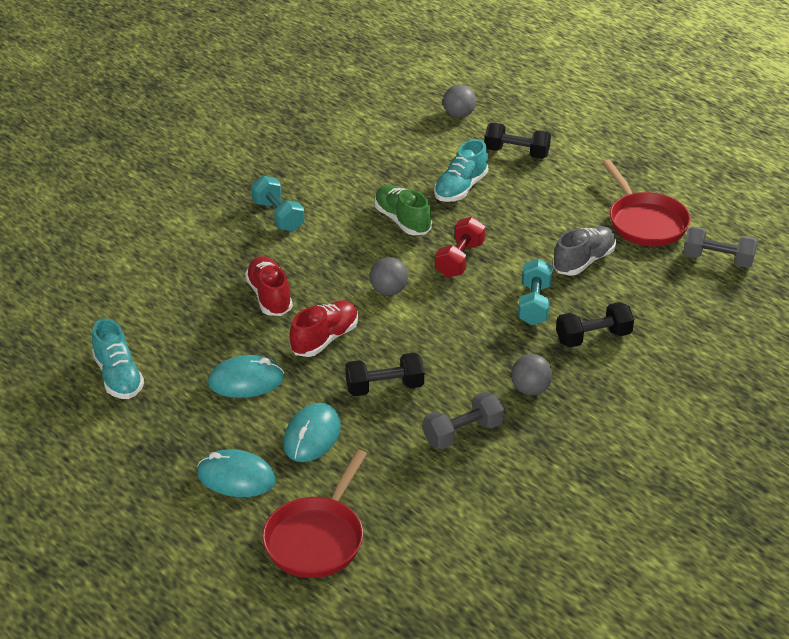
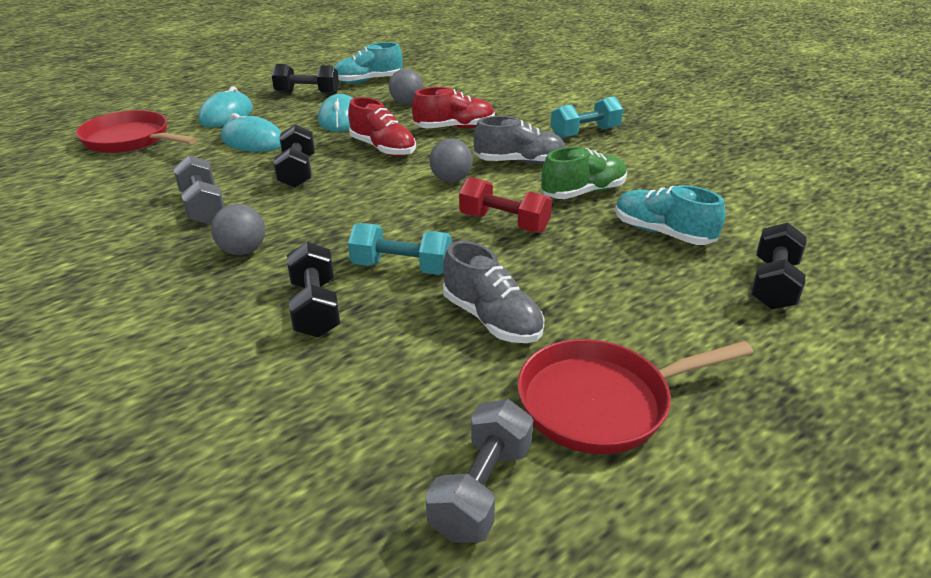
camera: 95 degrees right, 5 degrees down
(162, 422) = (307, 94): none -> black dumbbell
(347, 254) = (519, 162): none -> grey shoe
(459, 115) = (854, 243): grey ball -> grey ball (406, 103)

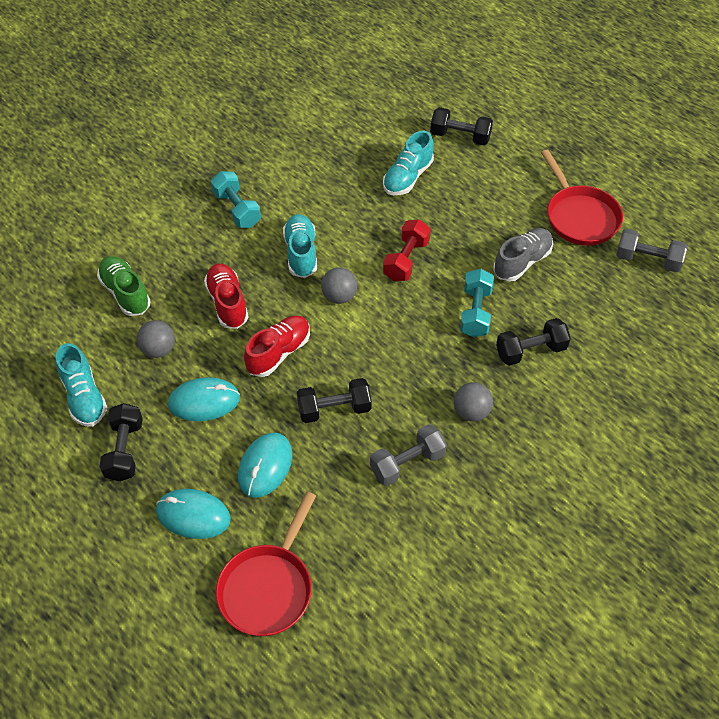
camera: 95 degrees left, 20 degrees up
(519, 162) = (301, 253): grey shoe -> turquoise shoe
(583, 192) = (353, 215): green shoe -> green shoe (125, 293)

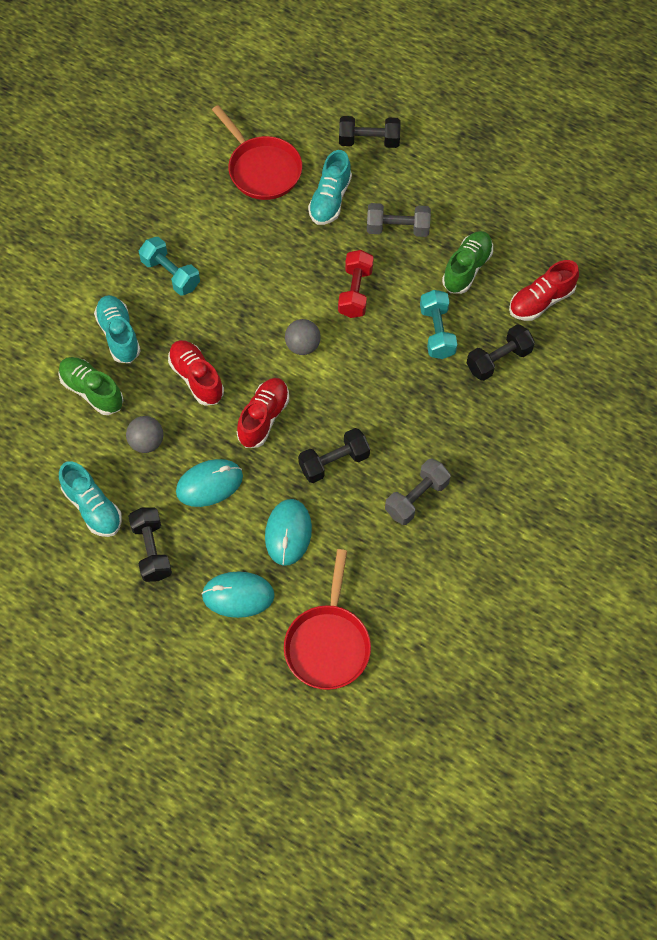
camera: 15 degrees left, 10 degrees up
(301, 253) = (251, 308): turquoise shoe -> turquoise shoe (119, 335)
(471, 412) = (460, 434): grey ball -> none
(522, 262) = (467, 268): grey shoe -> green shoe
(580, 216) = (509, 206): red pan -> red pan (262, 169)
(589, 306) = (541, 301): none -> red shoe
(647, 260) = (584, 239): grey dumbbell -> grey dumbbell (397, 228)

